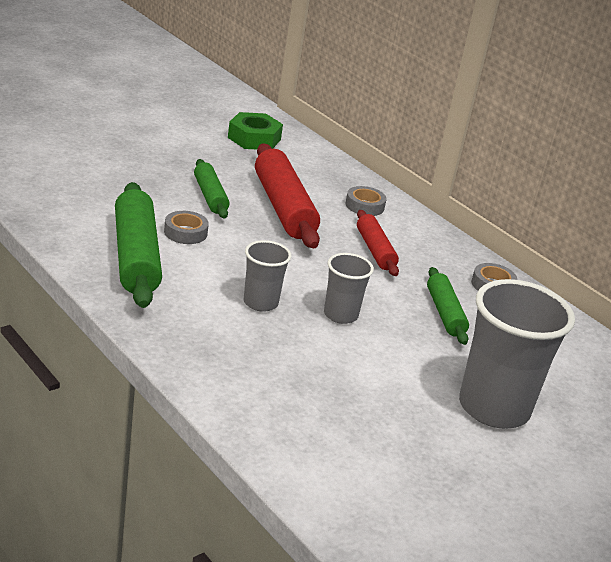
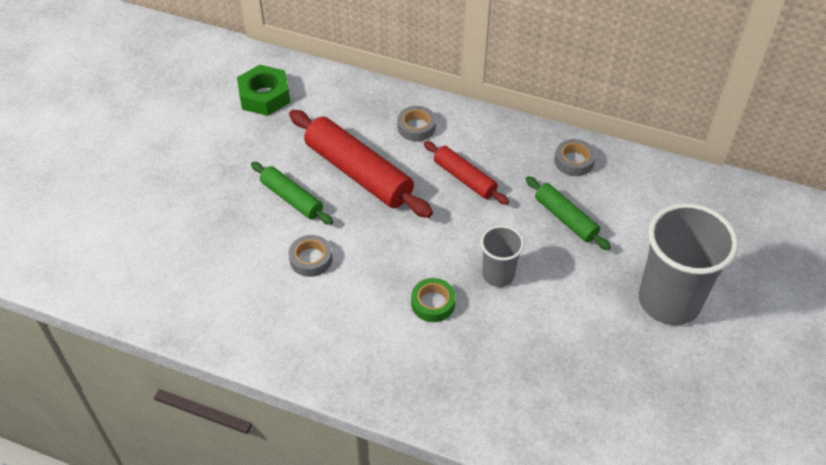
camera: 25 degrees left, 20 degrees up
(136, 256) = (298, 317): green rolling pin -> none
(260, 303) = (433, 303): grey cup -> green tape

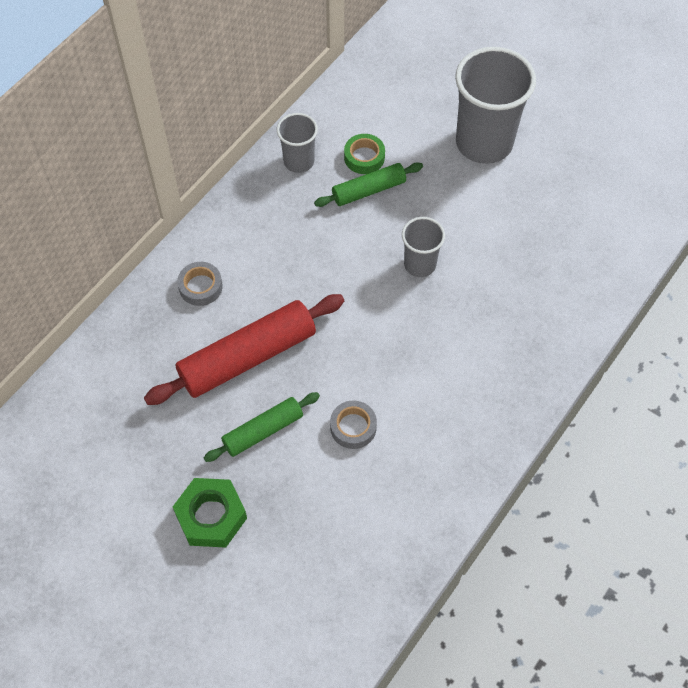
camera: 75 degrees left, 10 degrees up
(264, 96) = (89, 433): green nut -> green nut (211, 516)
(433, 303) = (438, 328): green tape -> green tape (364, 157)
(464, 178) = (289, 260): red rolling pin -> none
(574, 161) = (299, 161): grey tape -> grey cup

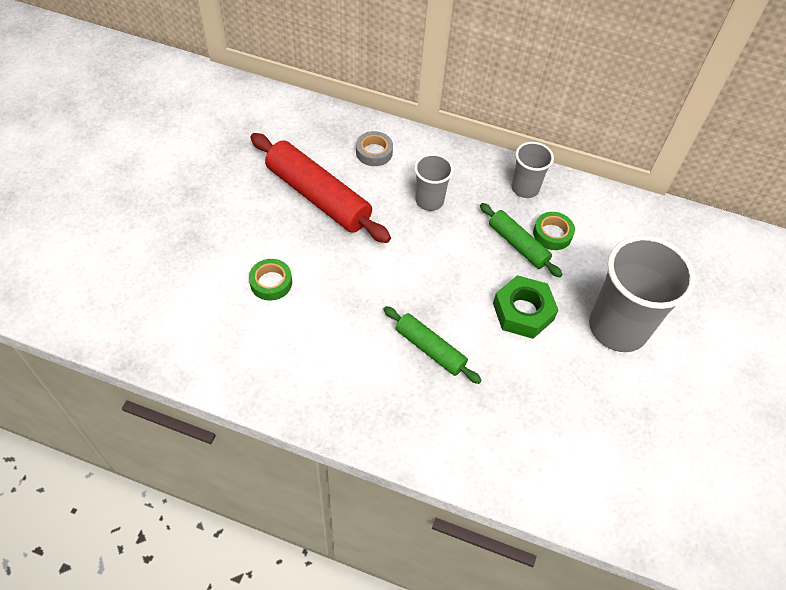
camera: 70 degrees right, 5 degrees down
(211, 516) = (171, 205): green nut -> green nut (523, 312)
(263, 431) = (253, 221): green rolling pin -> green rolling pin (430, 349)
(353, 427) = (271, 282): grey tape -> green tape
(420, 264) = (454, 300): grey cup -> grey cup (429, 201)

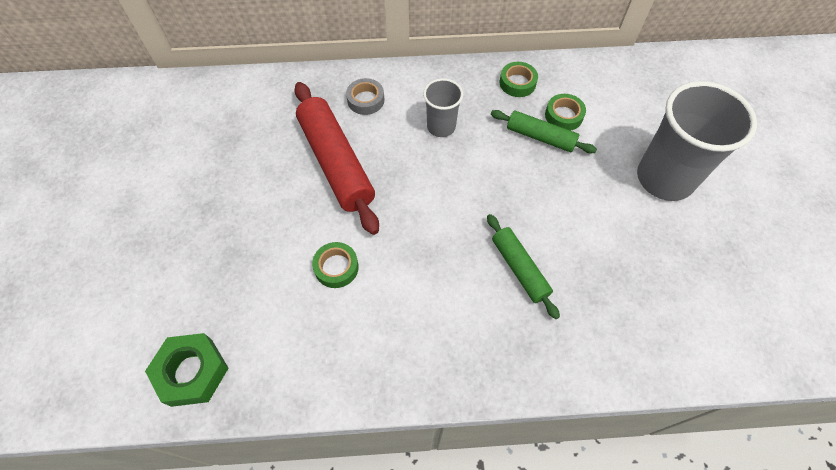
camera: 20 degrees left, 5 degrees up
(318, 196) = (336, 163): red rolling pin -> red rolling pin turned 45 degrees clockwise
(430, 349) = (519, 269): green rolling pin -> green rolling pin turned 45 degrees clockwise
(523, 312) = (579, 197): green nut -> green nut (192, 372)
(525, 188) = (517, 83): grey cup -> green tape

